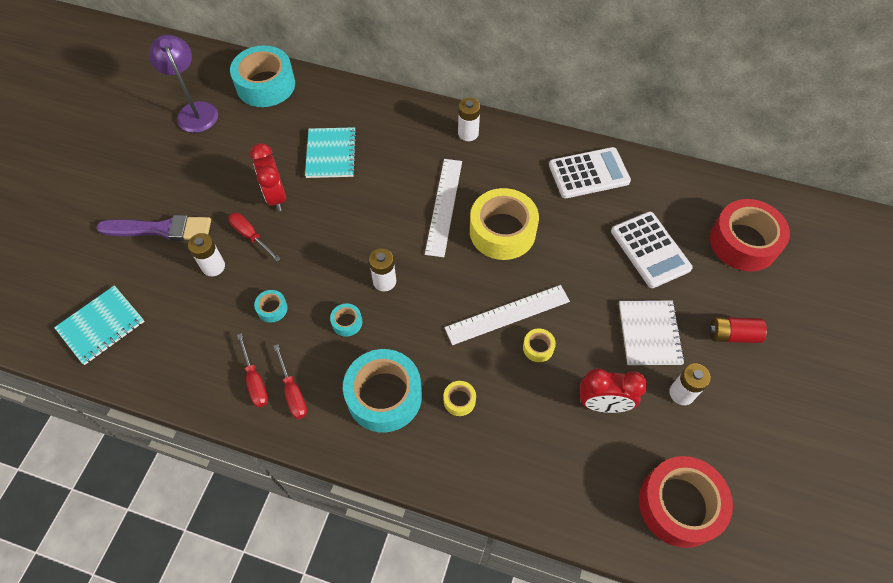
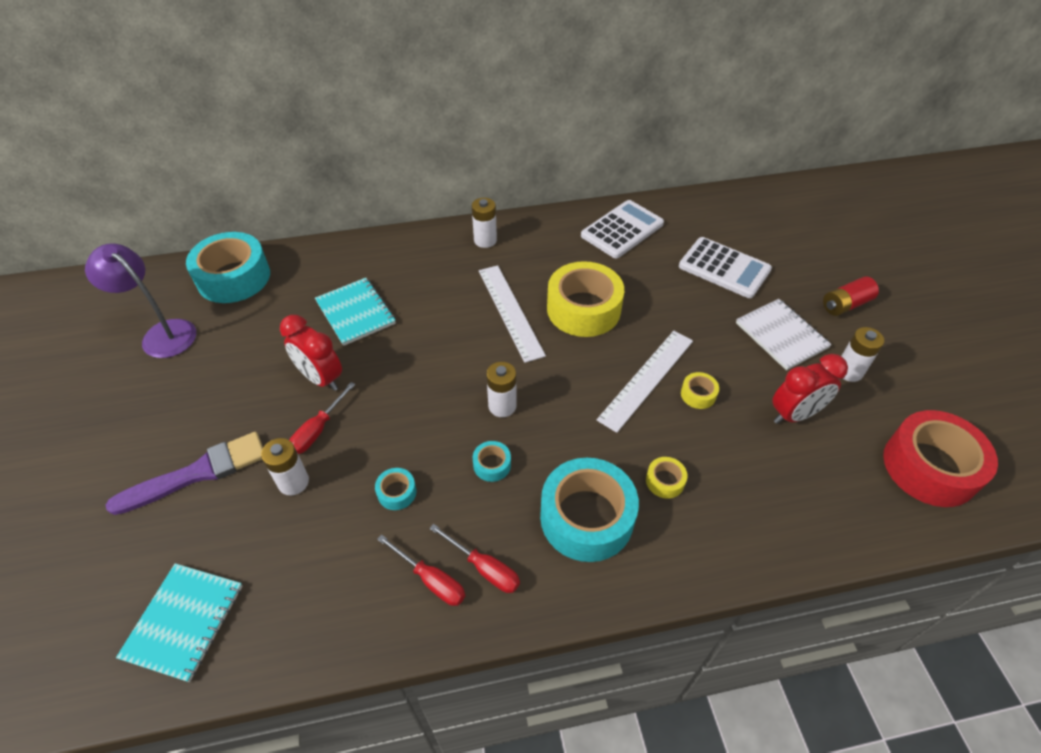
camera: 30 degrees left, 10 degrees down
(250, 236) = (318, 430): red screwdriver -> red screwdriver turned 75 degrees counterclockwise
(743, 242) = (791, 231): red tape -> none

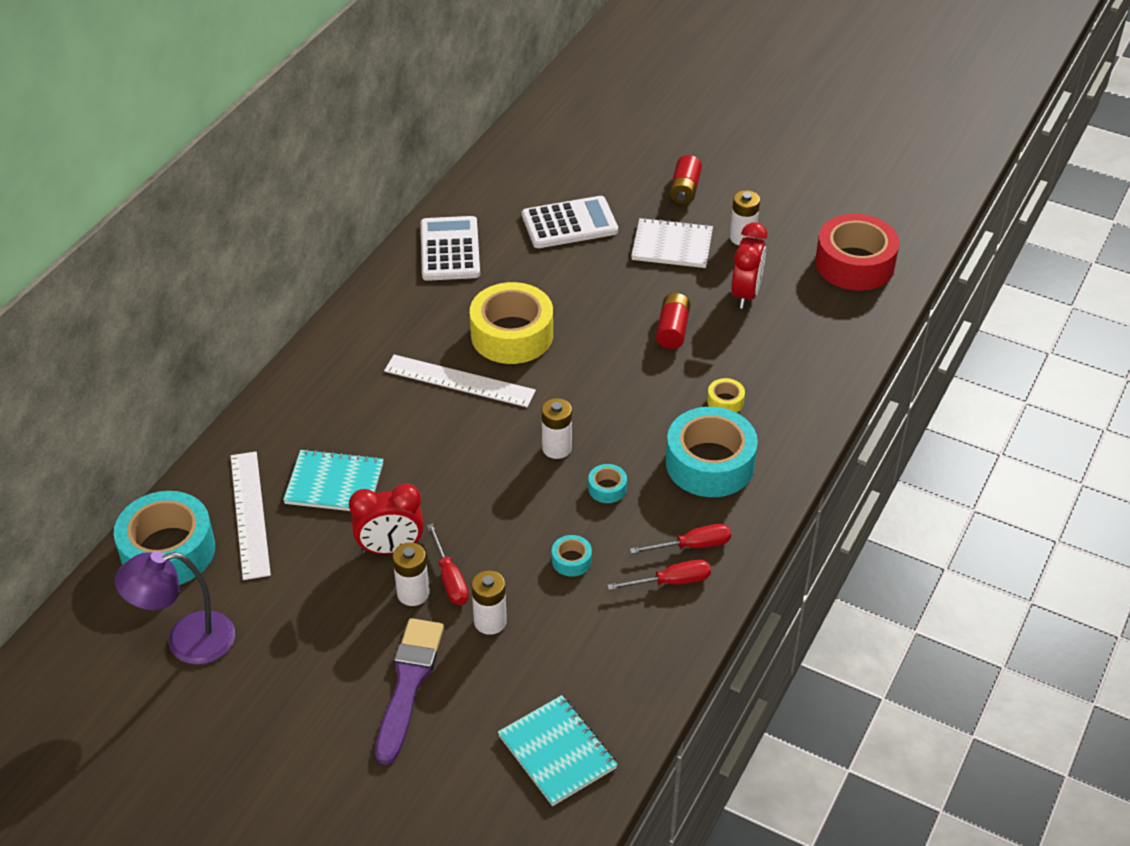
camera: 50 degrees left, 5 degrees down
(485, 240) = (349, 343): white battery -> white battery (413, 593)
(647, 379) = (626, 348): white ruler -> white ruler (250, 514)
(698, 394) = (672, 330): yellow tape -> red battery

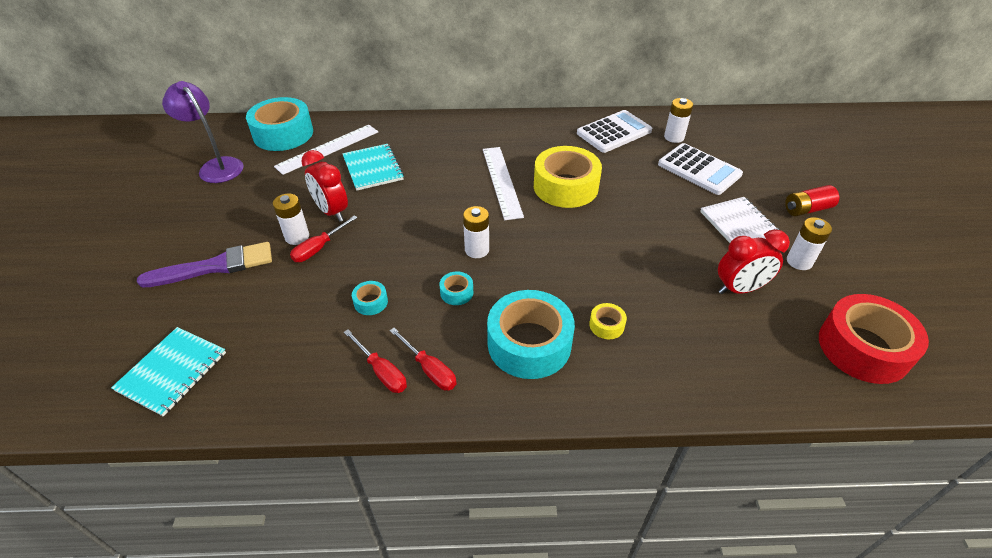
camera: 60 degrees right, 0 degrees up
(490, 622) = (288, 283): white battery -> white battery (674, 137)
(672, 330) = (653, 262): red battery -> none

